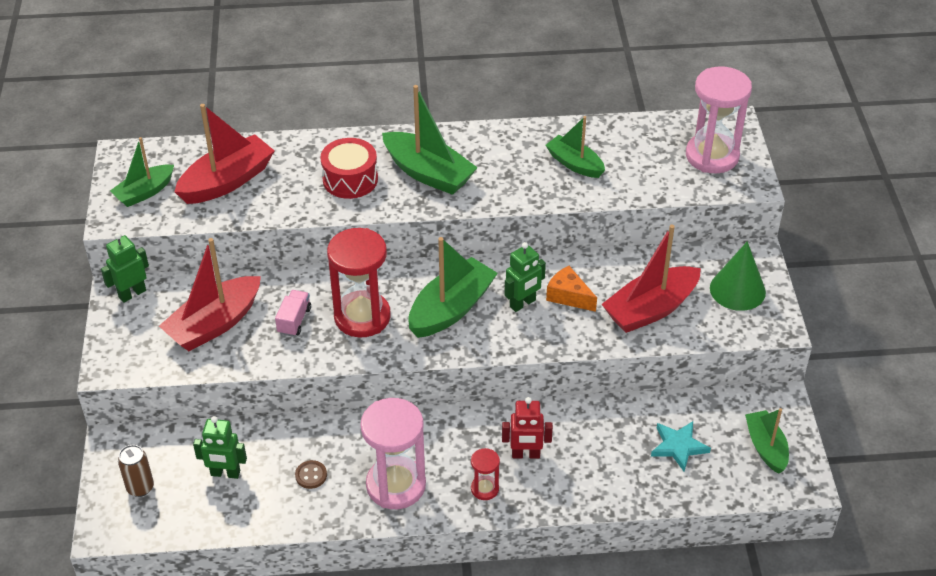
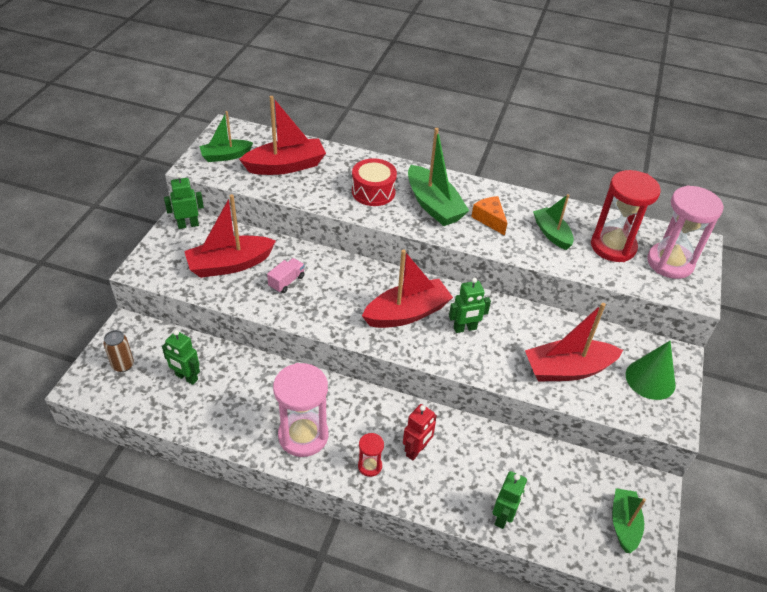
camera: 20 degrees right, 0 degrees up
(311, 475) = (245, 403): brown button -> none
(362, 317) = (337, 296): red hourglass -> red hourglass (613, 246)
(451, 309) = (407, 313): green boat -> red boat
(526, 454) = (416, 450): red robot -> red robot turned 75 degrees counterclockwise
(568, 296) = (504, 335): orange cheese -> orange cheese (489, 219)
(646, 486) = (503, 517): none -> green robot
(678, 446) = (546, 493): turquoise star -> none

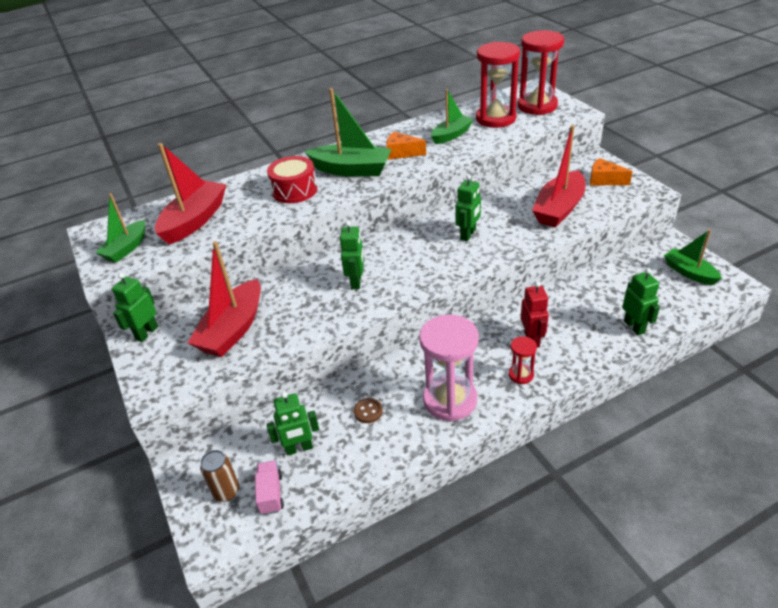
camera: 40 degrees left, 5 degrees down
(250, 393) = (368, 411): none -> brown button
(286, 281) = (300, 304): pink truck -> pink truck (271, 494)
(340, 296) = (356, 282): none -> green robot
(407, 313) = (418, 255): red boat -> none
(551, 233) = (451, 135): green boat -> green boat turned 120 degrees clockwise
(650, 379) = (604, 180): green cone -> orange cheese
(670, 263) = (537, 106): pink hourglass -> red hourglass

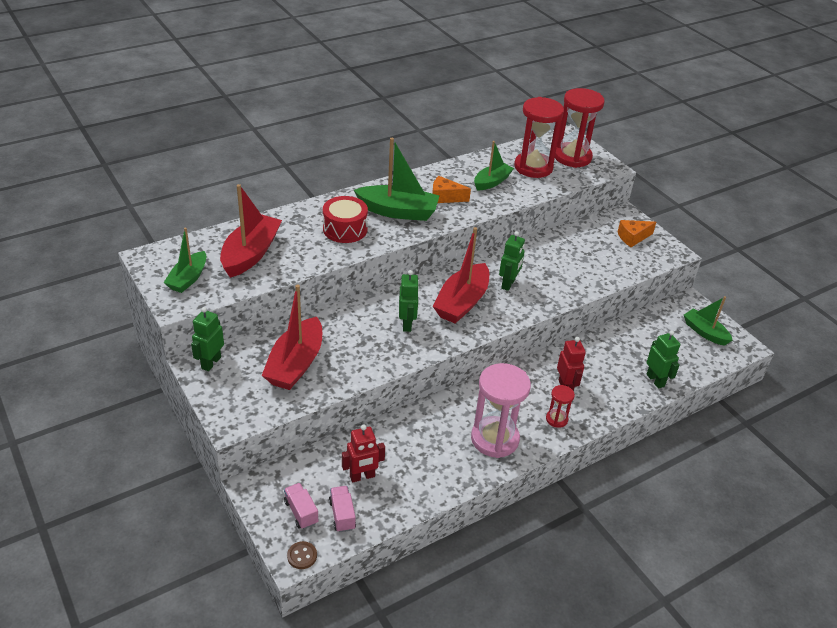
camera: 10 degrees left, 0 degrees up
(226, 492) = (301, 512): brown can -> pink truck
(299, 448) = (362, 476): green robot -> red robot
(368, 411) = (421, 446): brown button -> brown button (302, 556)
(559, 209) = (591, 264): red boat -> red boat (462, 302)
(604, 180) = (632, 237): orange cheese -> orange cheese turned 45 degrees counterclockwise

